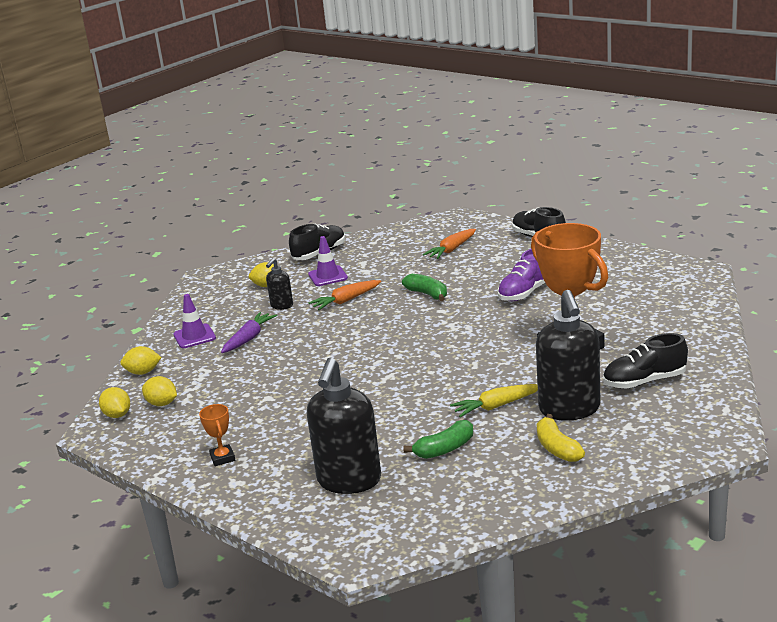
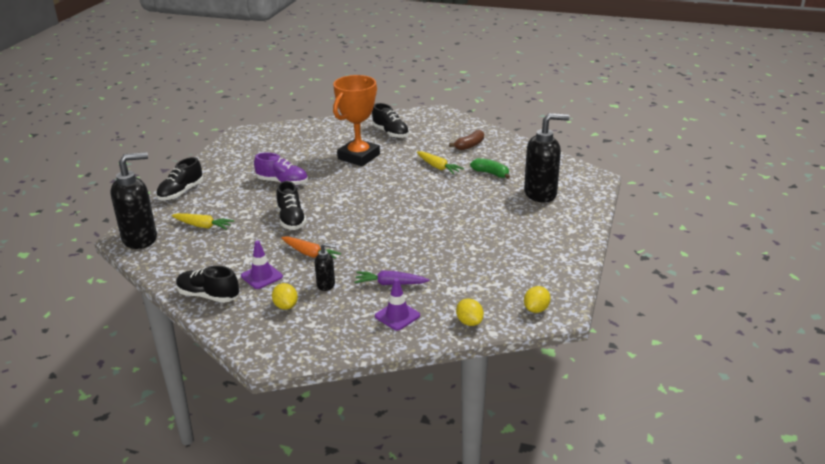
camera: 115 degrees left, 5 degrees up
(162, 404) = (508, 293): yellow lemon -> none
(222, 458) = (552, 242): orange trophy -> none
(427, 294) = (291, 219): green banana -> black shoe
(452, 249) = (202, 226): orange carrot -> yellow carrot
(557, 448) = (469, 145): yellow banana -> brown banana
(569, 409) = (430, 147): black soap dispenser -> black soap dispenser (140, 239)

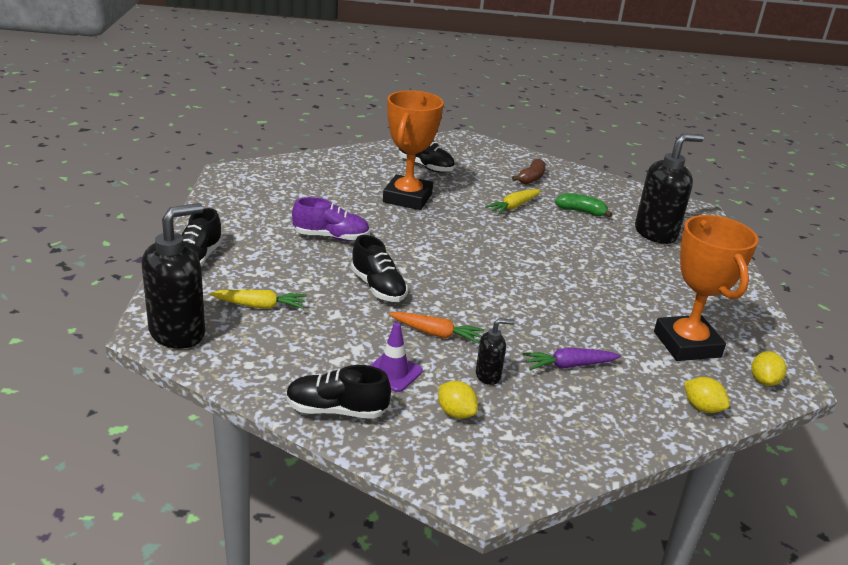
camera: 20 degrees left, 0 degrees up
(397, 316) = (610, 410): purple traffic cone -> none
(438, 167) = (514, 207): yellow carrot -> yellow carrot turned 105 degrees clockwise
(495, 278) = (687, 344): none -> orange trophy

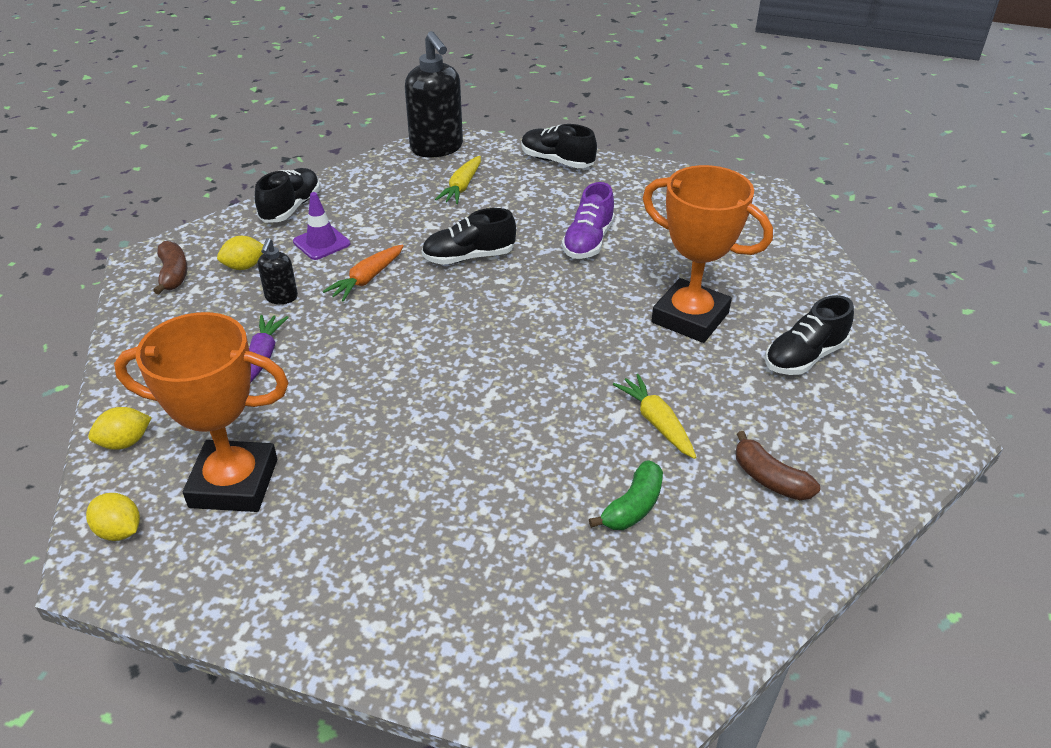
camera: 110 degrees right, 10 degrees up
(495, 460) = (173, 274): none -> brown banana
(656, 233) = (536, 589): black soap dispenser -> none

